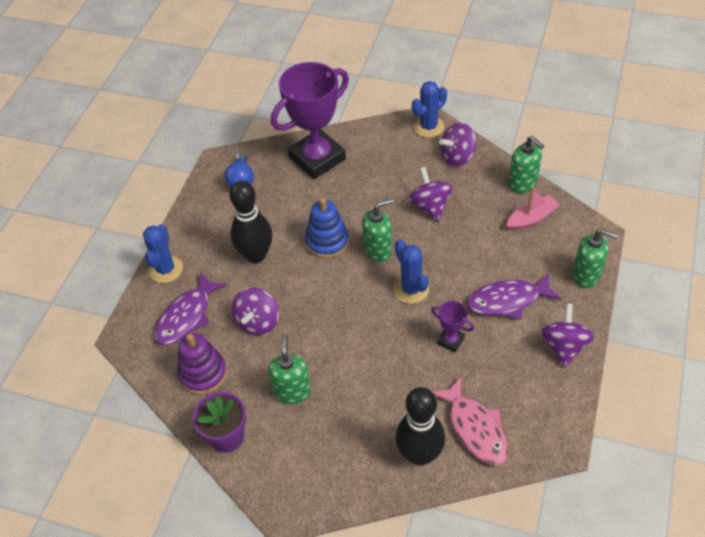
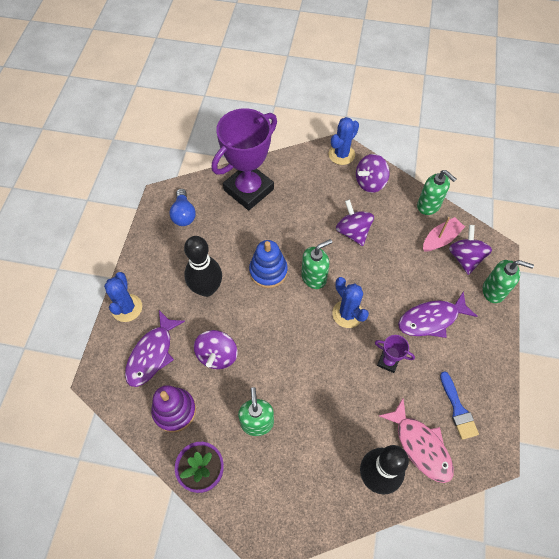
camera: 10 degrees left, 10 degrees up
(525, 394) = (458, 409): none -> blue brush
(564, 346) = (484, 360): purple spinning top -> purple spinning top (465, 258)

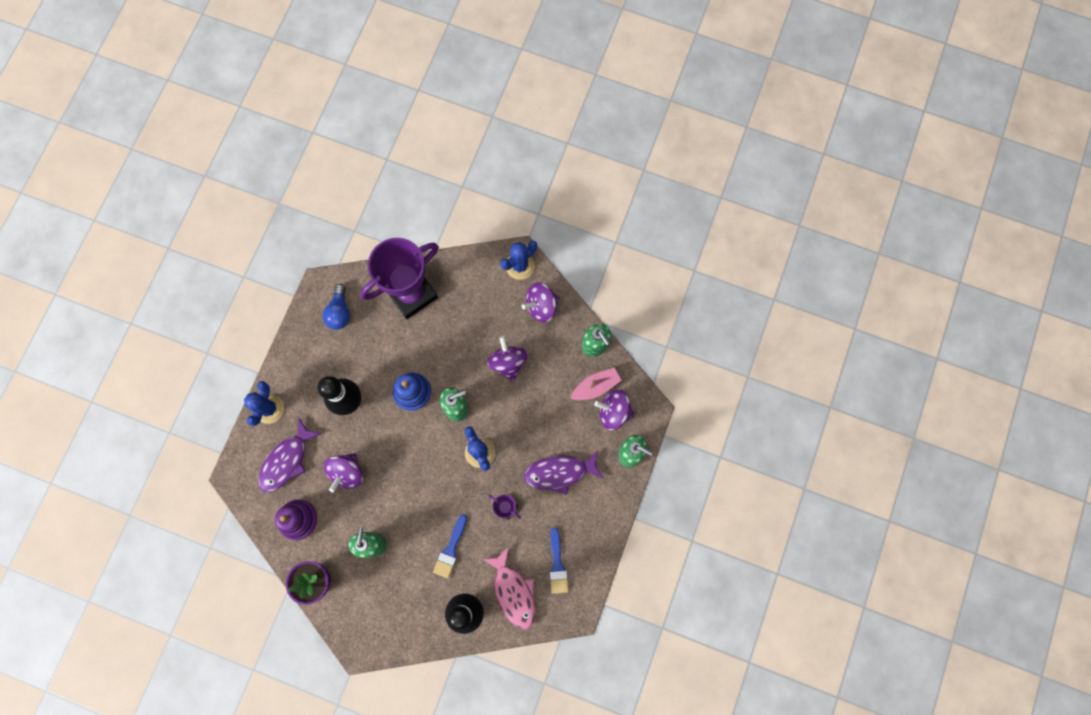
camera: 10 degrees right, 15 degrees up
(342, 413) = (450, 550): none -> blue brush
(465, 258) = (613, 412): purple spinning top -> purple spinning top turned 90 degrees counterclockwise

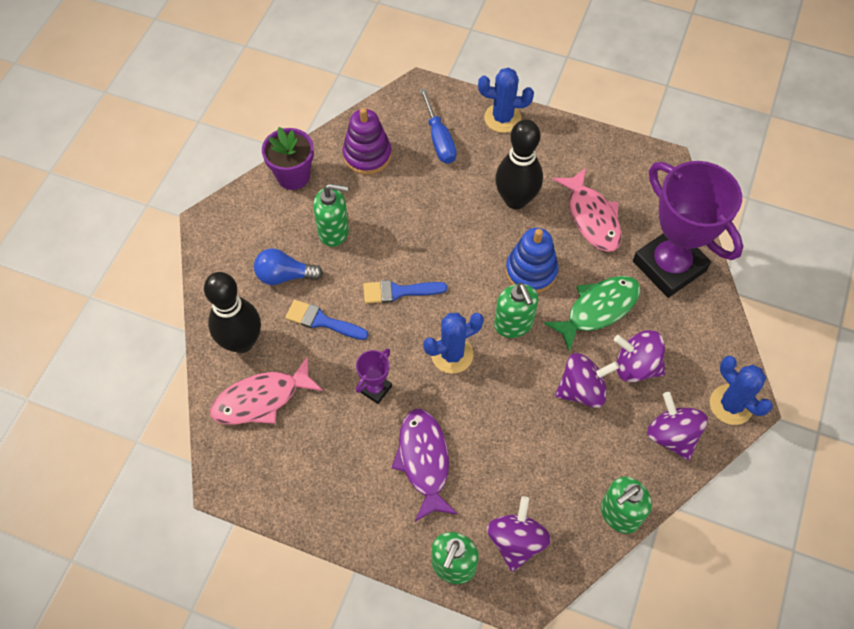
camera: 90 degrees right, 15 degrees down
(287, 460) = (439, 139): purple fish -> blue screwdriver
(339, 312) = (633, 185): blue light bulb -> blue light bulb (284, 275)
(347, 473) = (424, 202): purple spinning top -> purple spinning top (636, 366)
(367, 345) = (591, 217): none -> pink fish
(446, 347) = (598, 309): none -> green fish
(557, 565) = (293, 457): blue brush -> blue brush (398, 291)
(595, 386) = (554, 514): pink boat -> none

